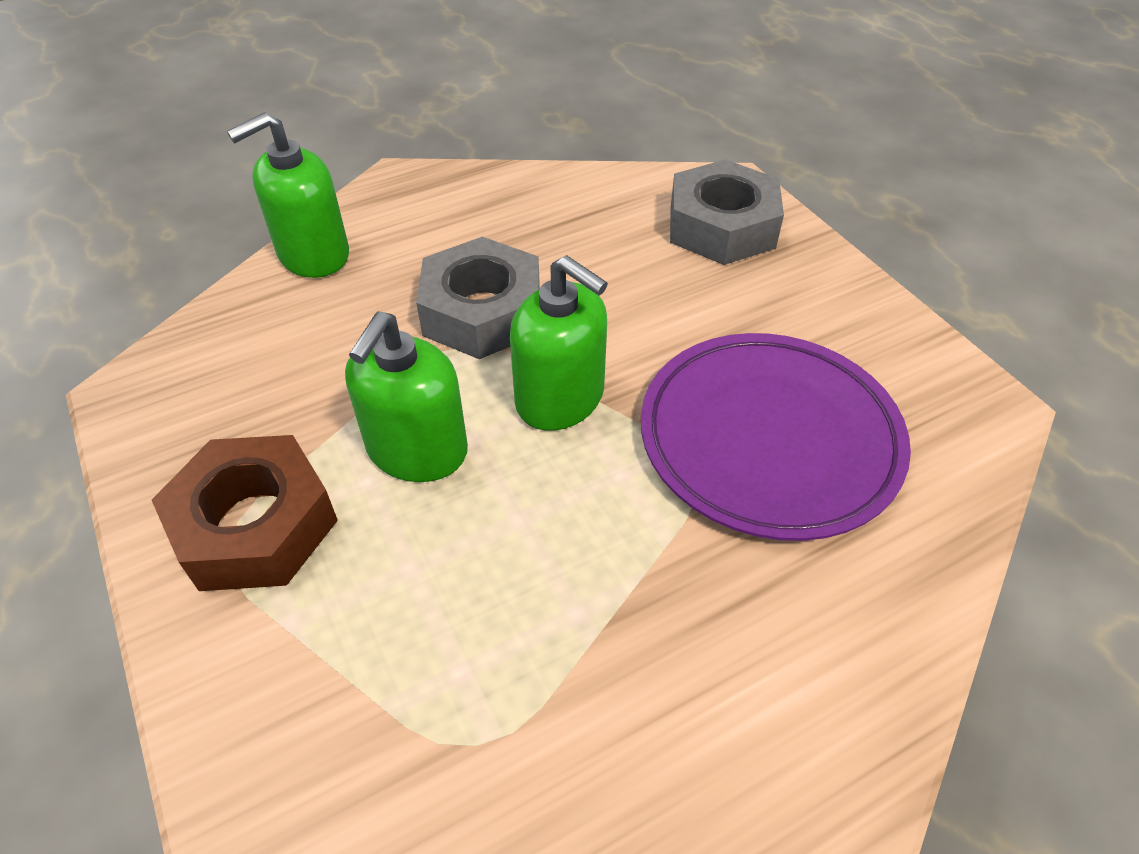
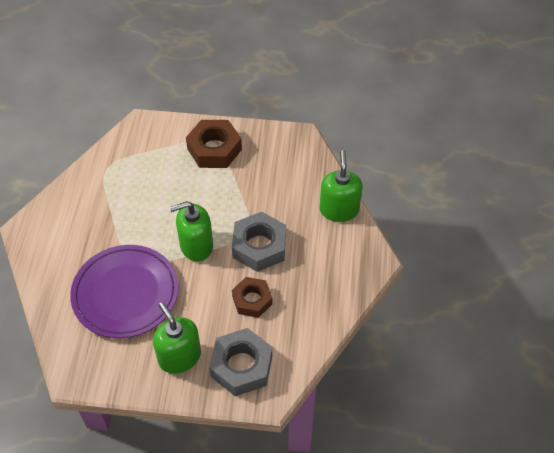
camera: 125 degrees right, 5 degrees up
(417, 450) = (208, 197): green soap dispenser -> green soap dispenser (179, 357)
(600, 268) = (252, 300): none -> brown nut

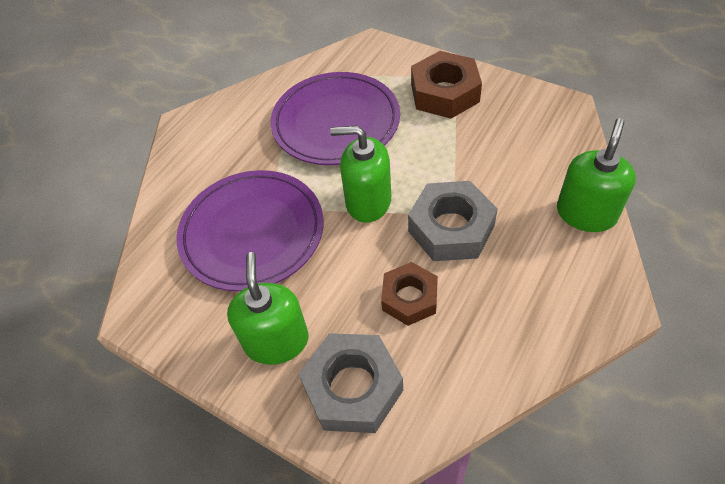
camera: 30 degrees right, 0 degrees up
(145, 194) = (336, 123): none -> purple plate

